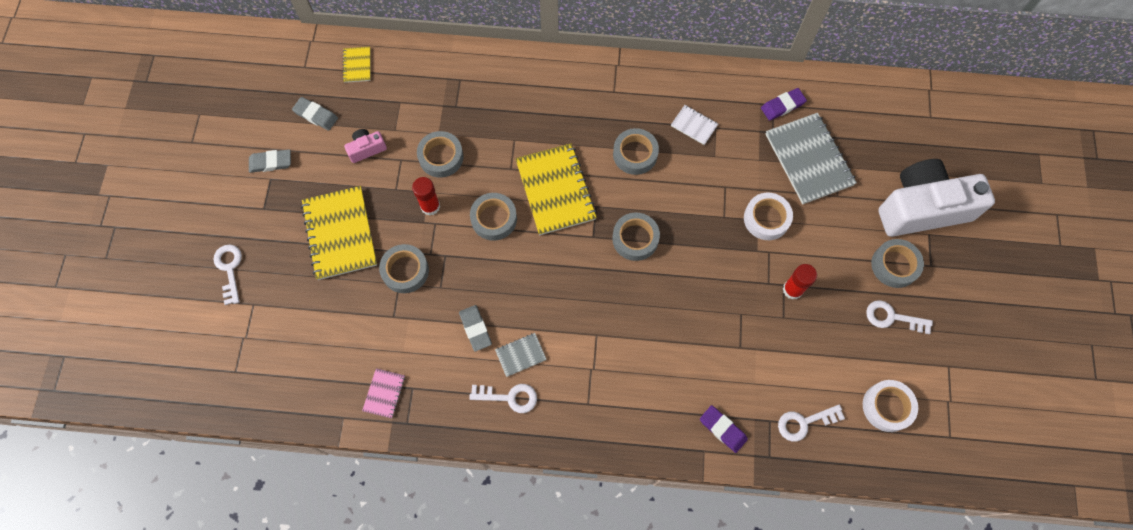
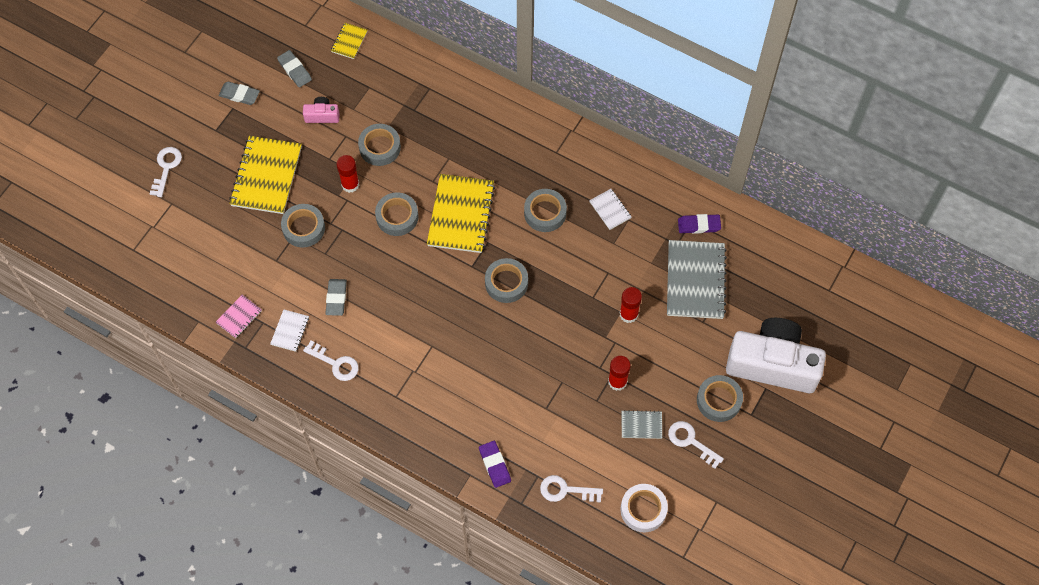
camera: 25 degrees right, 5 degrees down
(445, 384) = (290, 331): none -> white notebook
(520, 355) = (362, 334): grey notebook -> grey notebook (641, 425)
(766, 219) = (628, 314): white tape -> red glue stick

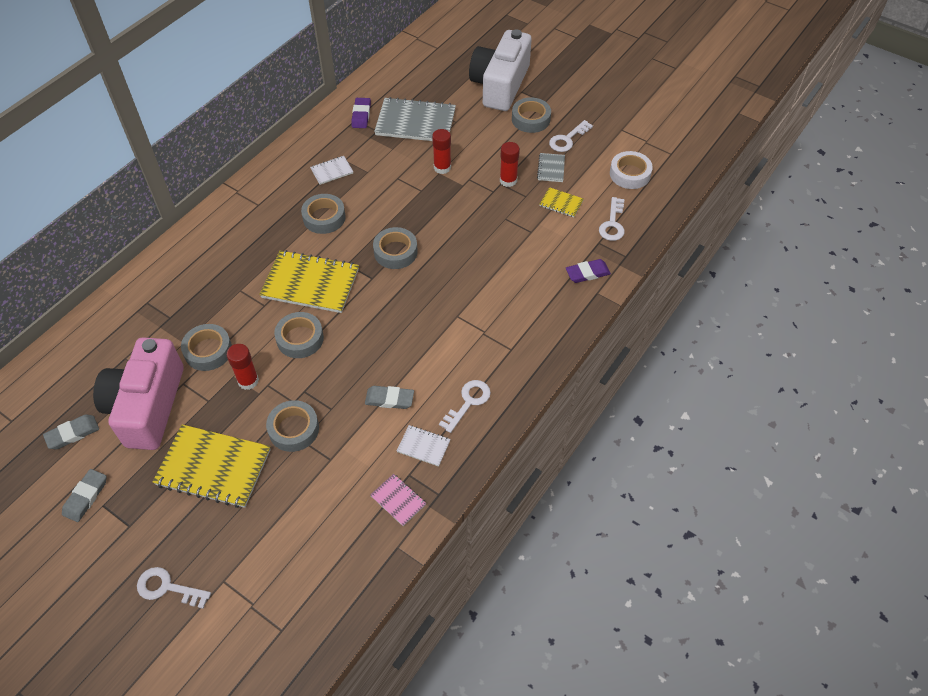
camera: 85 degrees left, 10 degrees down
(322, 115) = (147, 406): pink camera -> pink camera, size x2.42
(349, 41) = (54, 375): yellow notebook -> yellow notebook (561, 203)

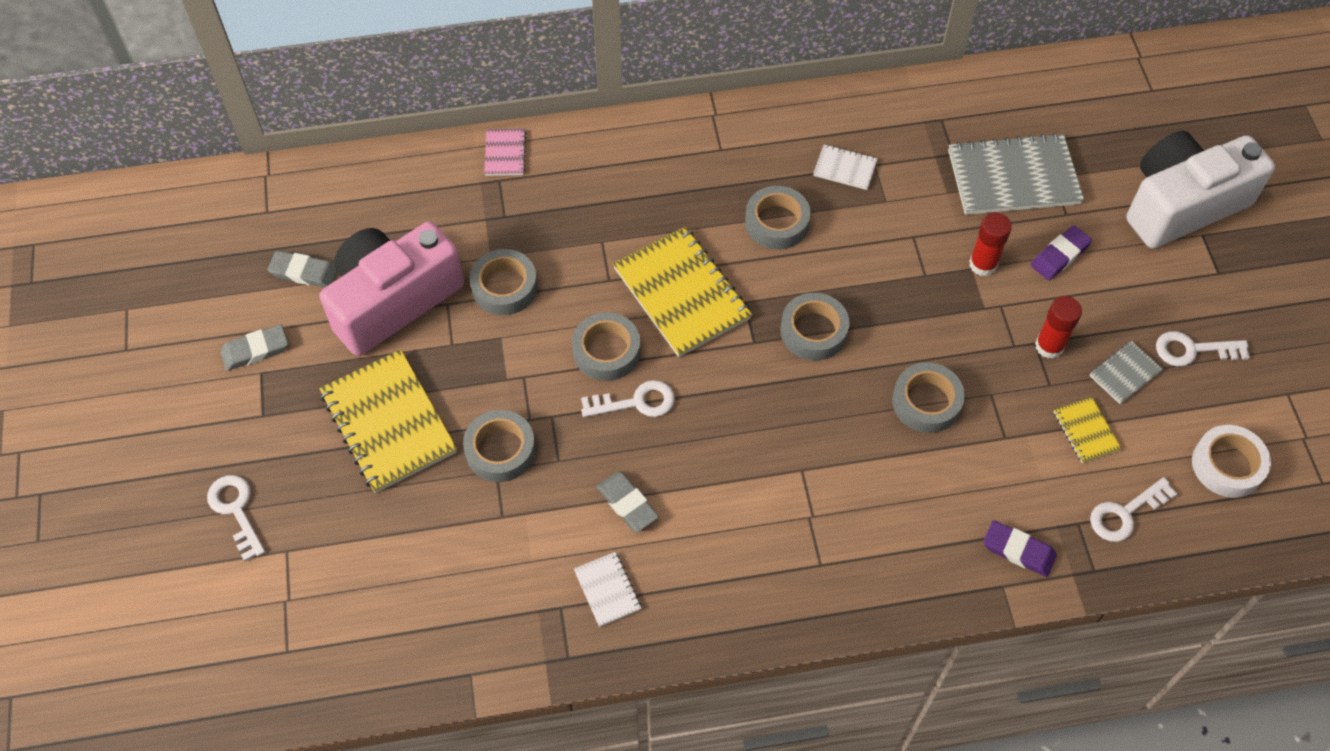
camera: 45 degrees right, 5 degrees up
(248, 381) = (509, 355): red glue stick -> none
(361, 115) = (955, 118): purple eraser -> purple eraser (1060, 255)
(398, 500) = (522, 625): pink notebook -> pink notebook (505, 153)
(415, 122) = (1013, 177): grey notebook -> grey notebook turned 60 degrees counterclockwise
(468, 402) = (706, 584): white key -> white key (636, 402)
(530, 119) = (1172, 284): grey tape -> grey tape (926, 402)

